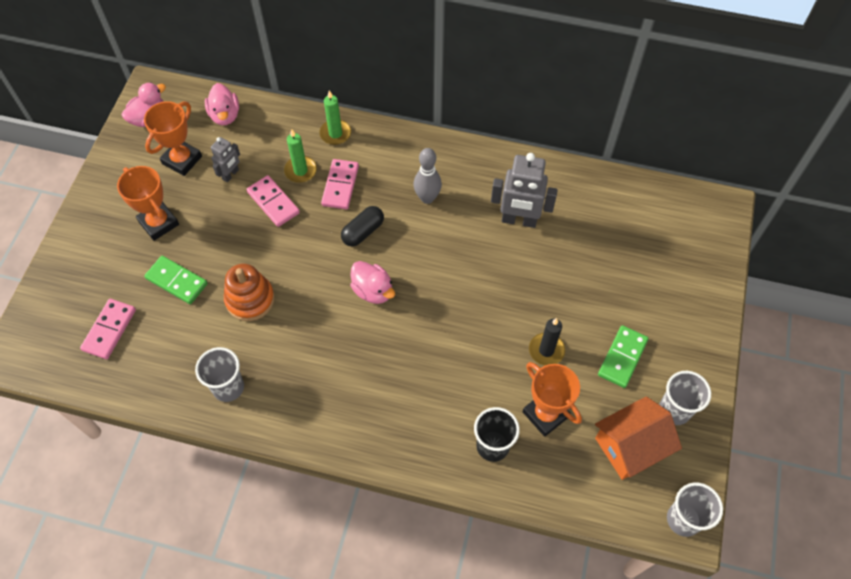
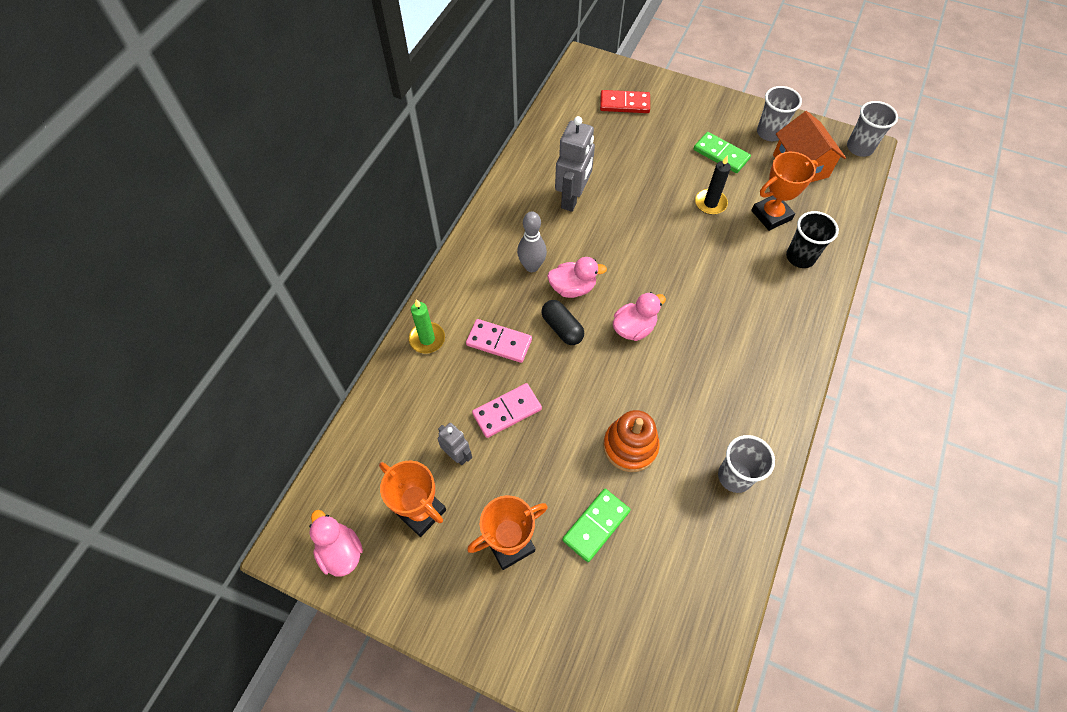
camera: 80 degrees left, 0 degrees up
(109, 330) = (653, 609): pink domino -> none
(225, 115) = (365, 455): pink duck -> pink duck (572, 288)
(300, 171) = (469, 379): green candle -> none
(669, 253) = (624, 104): none -> red domino

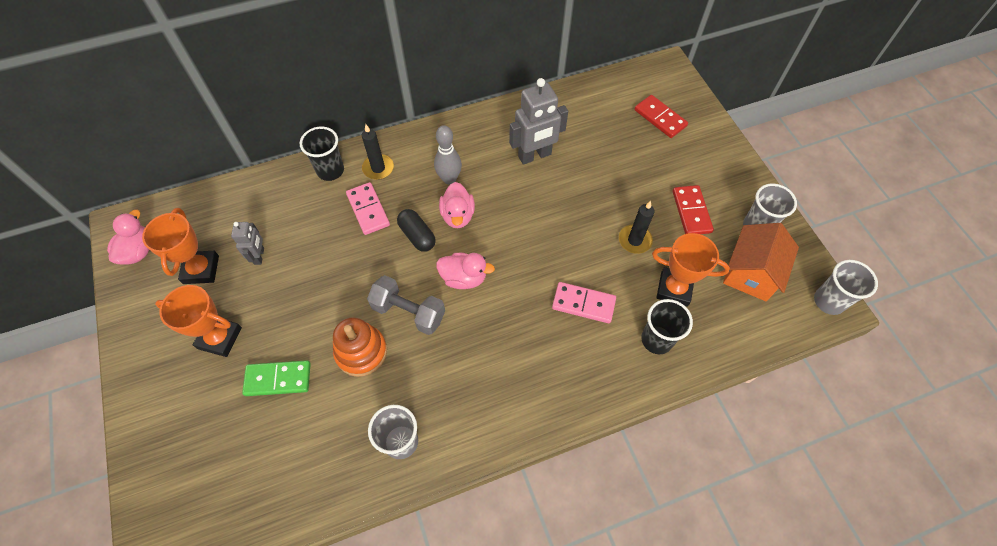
camera: 45 degrees right, 0 degrees up
(427, 339) = (330, 170): green candle -> black cup
(465, 304) = (378, 168): none -> black candle
(507, 411) = (318, 257): pink domino -> pink domino (583, 303)
(562, 328) = (417, 236): black capsule -> black capsule turned 45 degrees counterclockwise
(572, 288) = (458, 215): pink duck -> pink duck turned 45 degrees clockwise
(627, 387) = (409, 312): none -> grey dumbbell
(721, 154) = (691, 212): green domino -> red domino

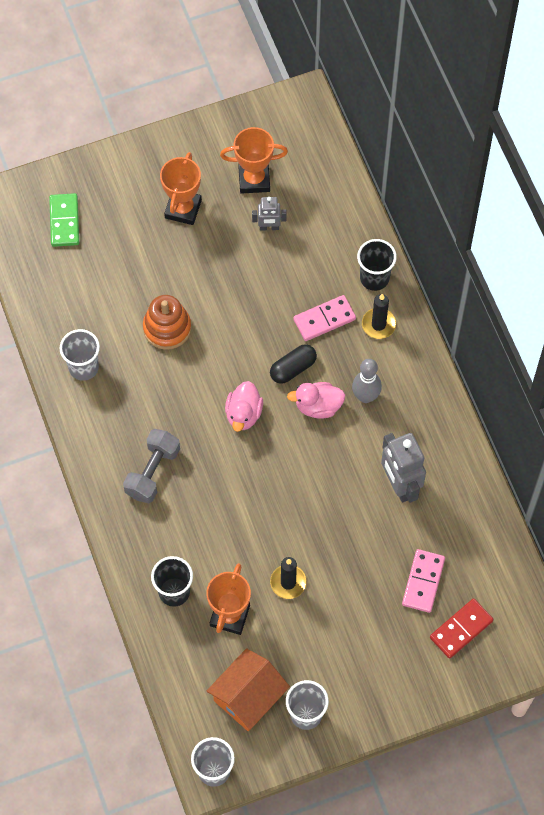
camera: 90 degrees right, 5 degrees up
(138, 251) = (274, 122): pink duck -> none
(278, 379) = (142, 263): green domino -> green domino (64, 221)
(409, 312) = (207, 366): grey dumbbell -> grey dumbbell (152, 472)
(583, 303) = (214, 526): pink domino -> pink domino (423, 582)
(691, 212) = (325, 647): red domino -> none
(751, 273) = (248, 697): orange house -> orange house turned 75 degrees counterclockwise

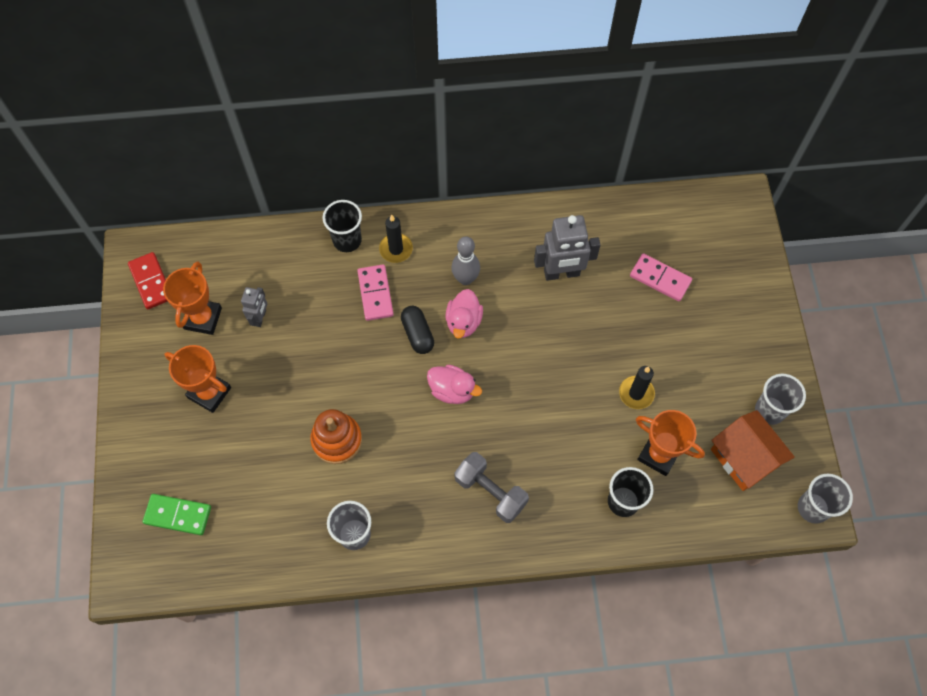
camera: 75 degrees left, 0 degrees up
(461, 629) = (711, 260): red domino -> red domino (151, 282)

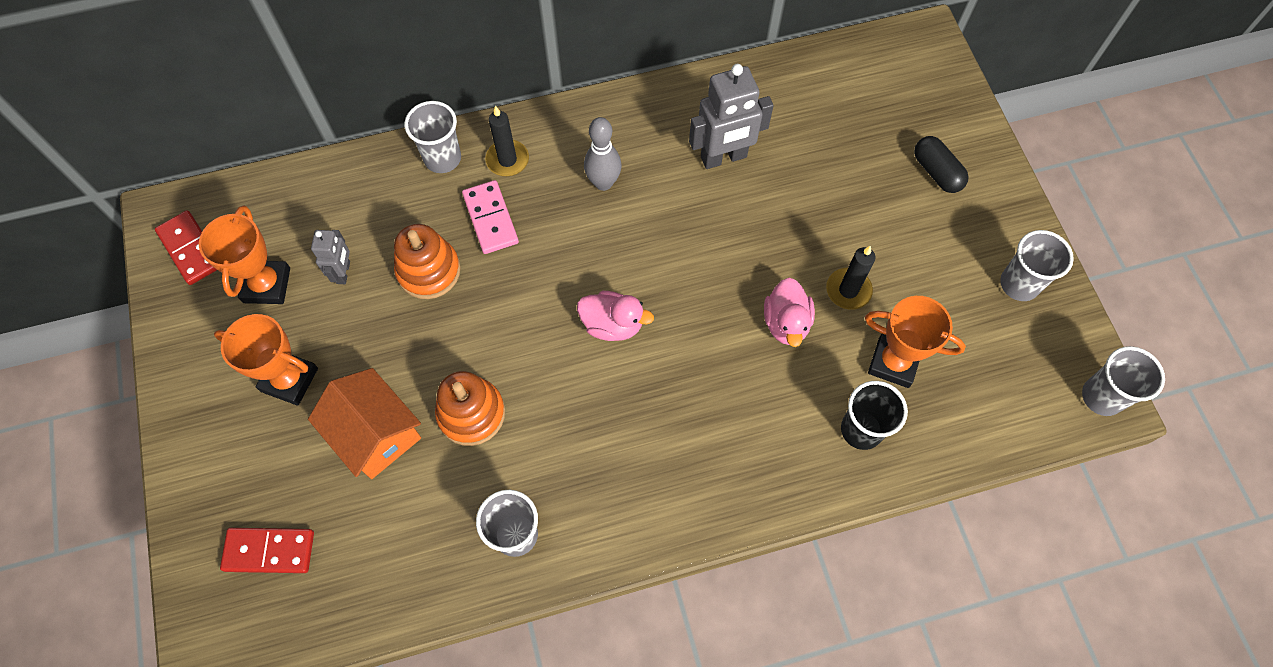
camera: 10 degrees left, 0 degrees up
(178, 515) = (269, 551): green domino -> red domino
(323, 327) = (428, 271): none -> orange stacking toy
(347, 240) = (442, 158): black cup -> grey cup
(417, 334) = (554, 260): black capsule -> black capsule (936, 172)
(463, 322) = (611, 236): pink duck -> pink duck (786, 323)
(490, 492) = (687, 447): grey dumbbell -> none
(660, 278) = (847, 145): pink domino -> none
(744, 458) = (1001, 348): orange house -> orange house (376, 434)

